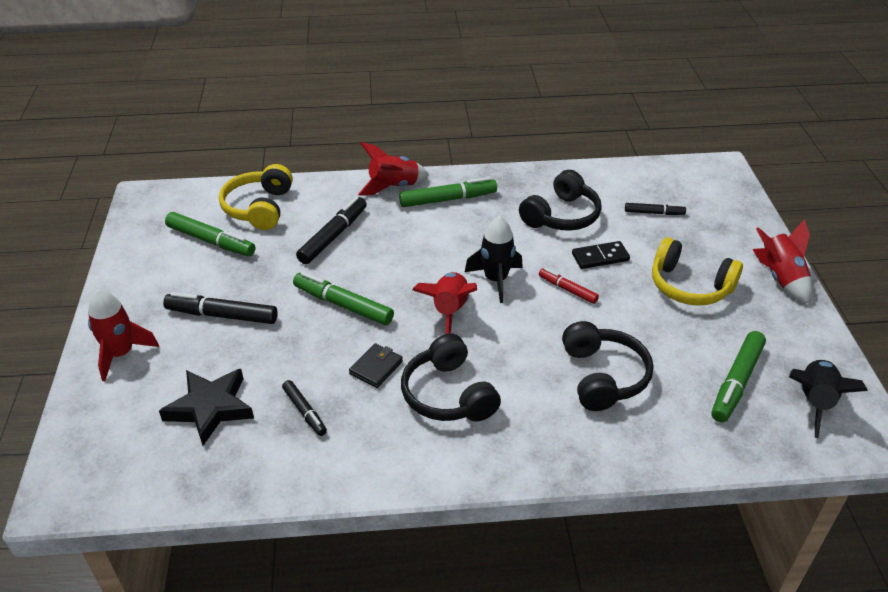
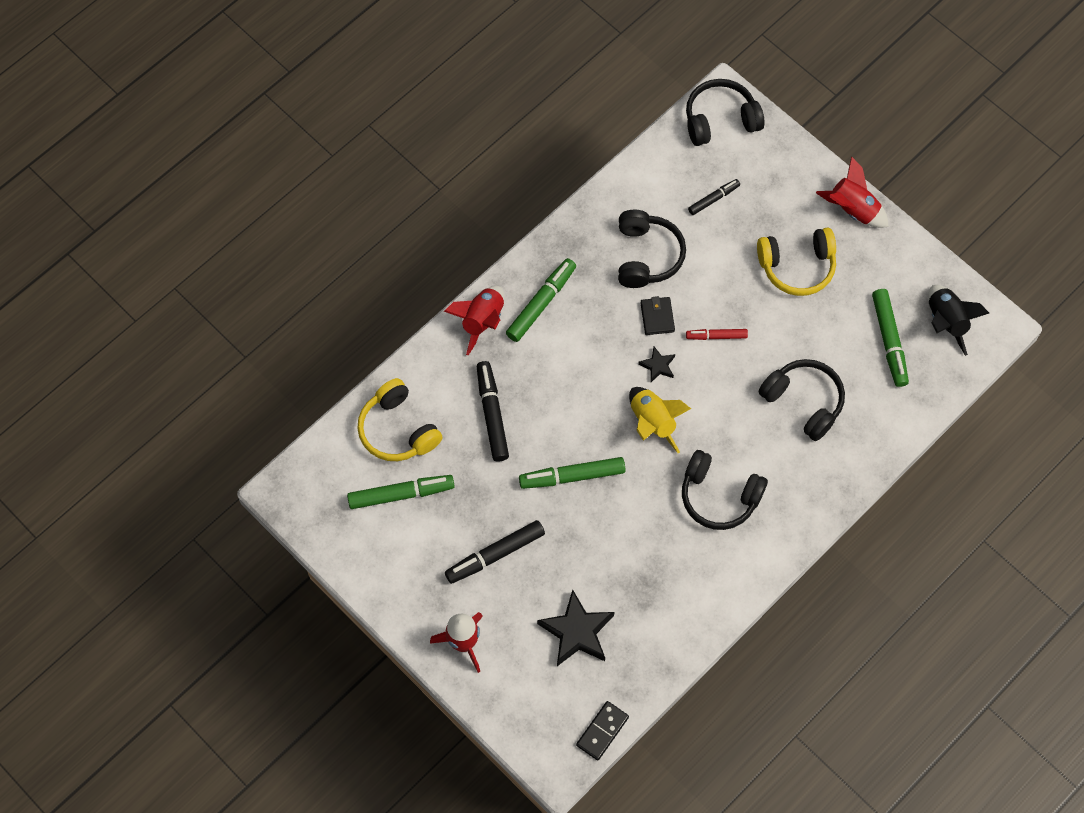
camera: 40 degrees left, 25 degrees up
(305, 411) = (641, 584): black marker -> none
(376, 368) = (651, 512): black wallet -> black wallet (657, 317)
(449, 311) = (652, 422): red rocket -> yellow rocket
(496, 280) = (658, 366): black rocket -> black star
(600, 257) = (712, 283): black domino -> black domino (602, 731)
(706, 176) = (720, 120): none -> black headphones

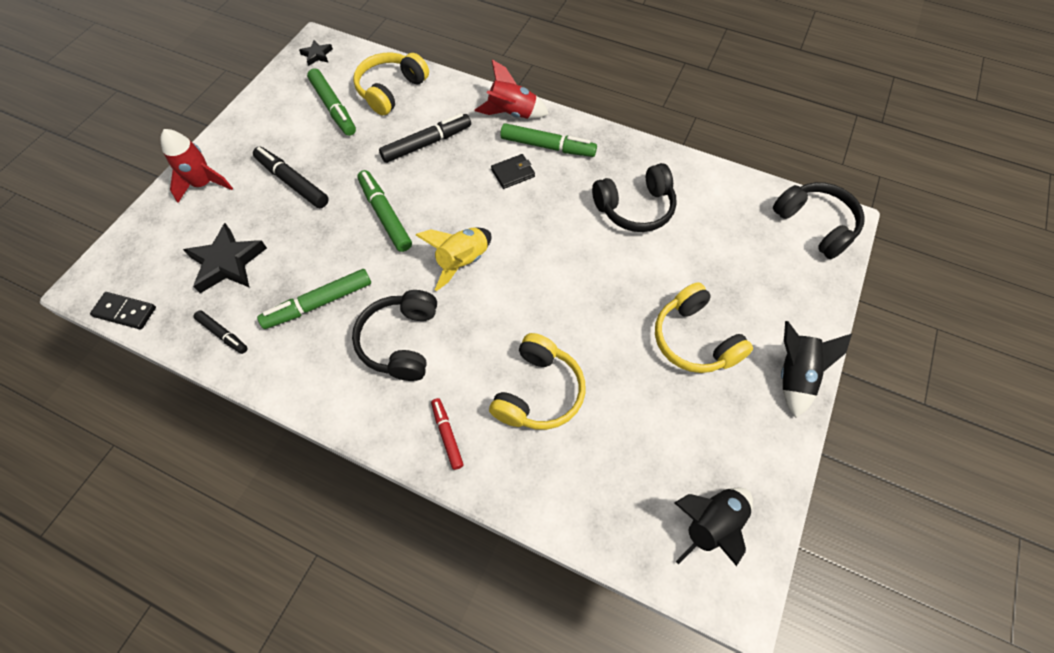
camera: 70 degrees right, 5 degrees down
(657, 317) = (575, 234): black wallet -> black wallet (513, 173)
(658, 366) = (524, 249): black star -> black star (317, 55)
(713, 199) = (726, 244): black marker -> black marker (223, 334)
(716, 336) = (578, 288): red marker -> red marker (447, 435)
(804, 402) = (538, 392): black headphones -> yellow headphones
(852, 209) = (794, 375): red rocket -> black rocket
(889, 341) = (653, 462): green marker -> green marker (318, 303)

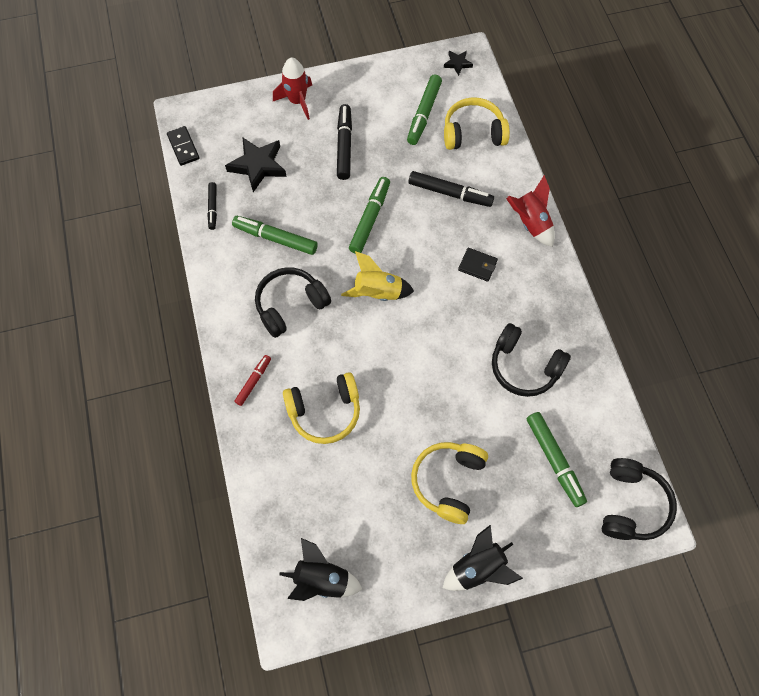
camera: 50 degrees right, 5 degrees up
(547, 146) = (523, 269): green marker -> green marker (554, 460)

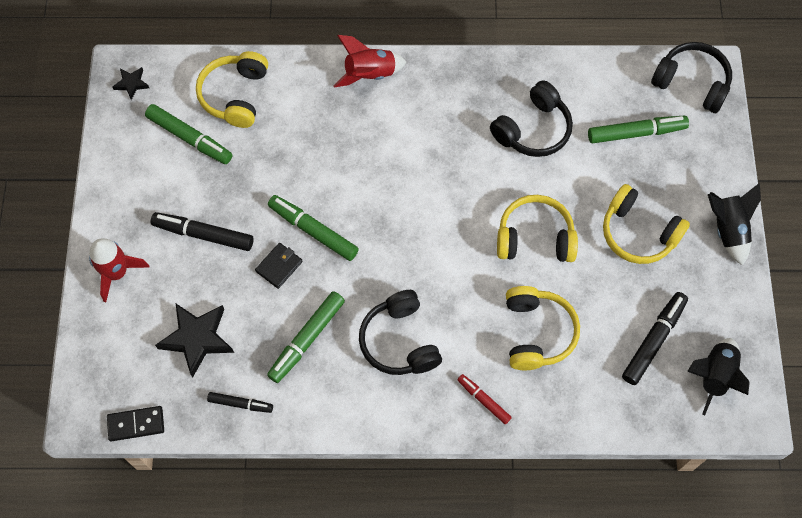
camera: 75 degrees left, 0 degrees up
(377, 292) = (410, 246): yellow rocket -> none
(415, 391) = (535, 237): none -> yellow headphones
(450, 193) = (307, 140): black marker -> black marker (653, 340)
(477, 266) = (406, 139): black wallet -> black wallet (279, 266)

